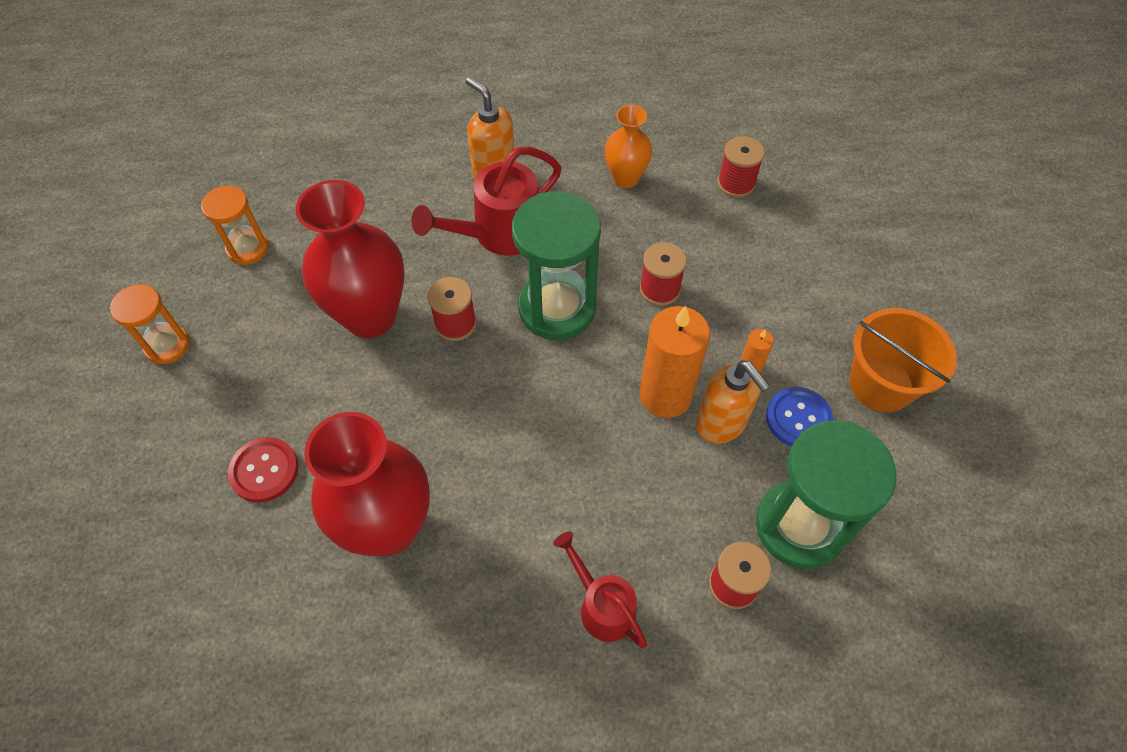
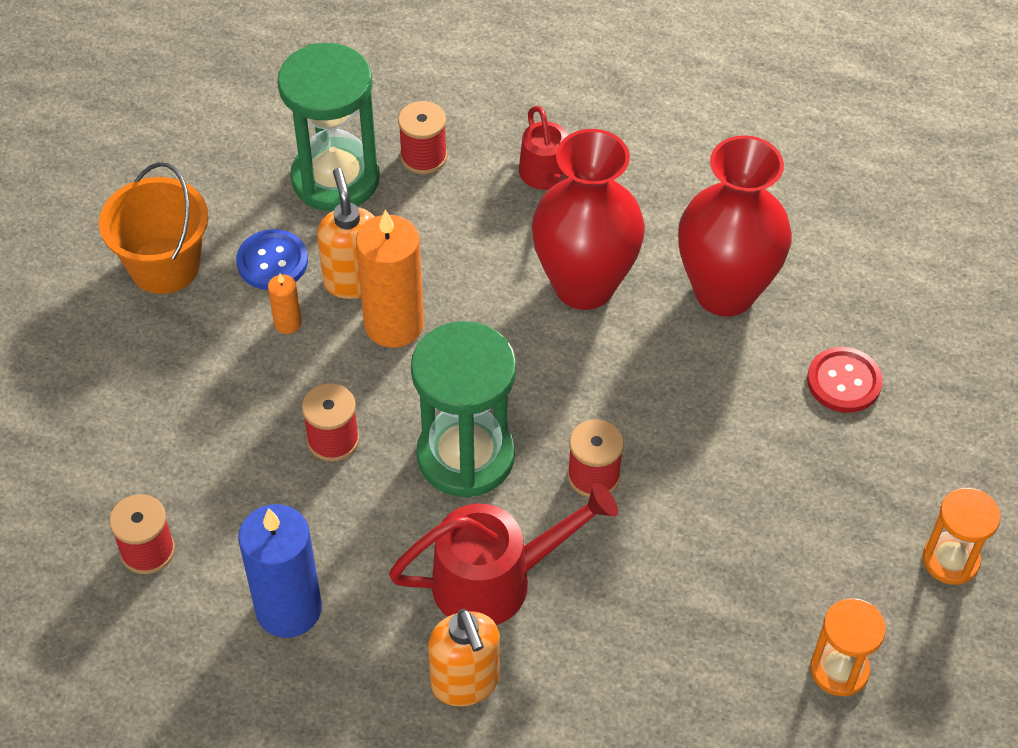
camera: 160 degrees left, 5 degrees down
(370, 316) = (694, 518): red vase -> red vase (584, 285)
(625, 178) = (288, 609): orange vase -> blue candle

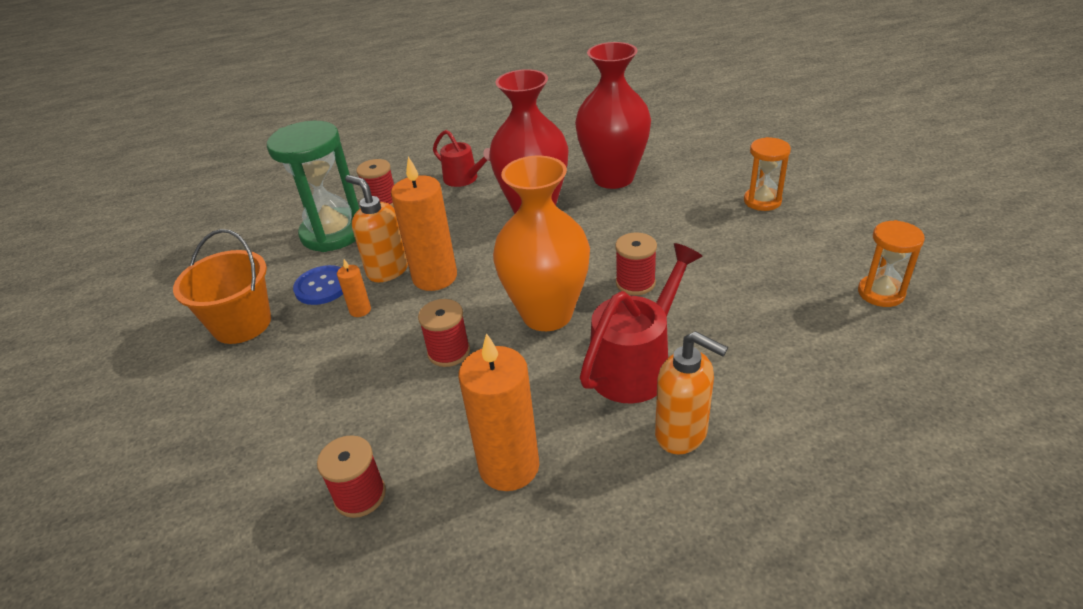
camera: 30 degrees left, 15 degrees down
(288, 609) = (509, 466): blue candle -> orange candle
(465, 456) = (547, 314): green hourglass -> orange vase
(844, 381) = (716, 181): red button -> none
(950, 560) = (863, 219): orange hourglass -> orange hourglass (762, 201)

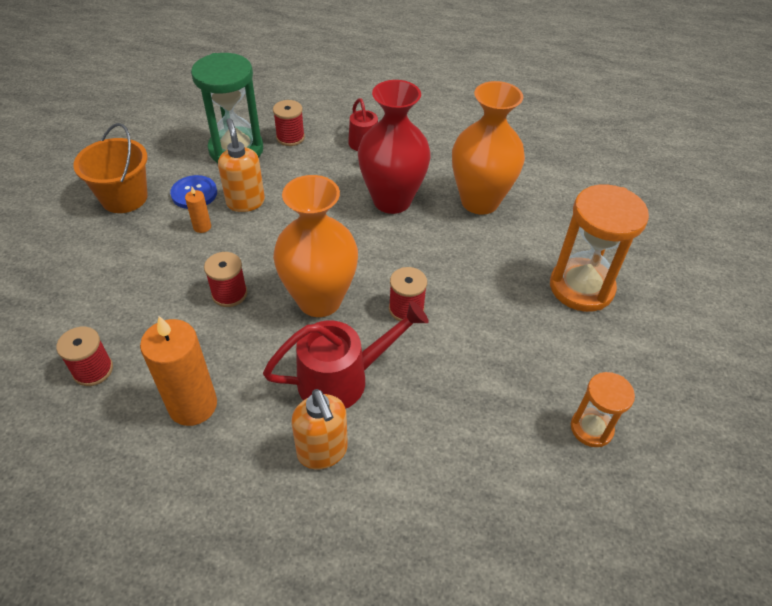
camera: 25 degrees right, 10 degrees up
(435, 277) = (271, 225): orange candle -> none
(613, 178) = (479, 201): red vase -> orange vase
(762, 201) = (581, 287): orange hourglass -> orange hourglass, size x1.79

